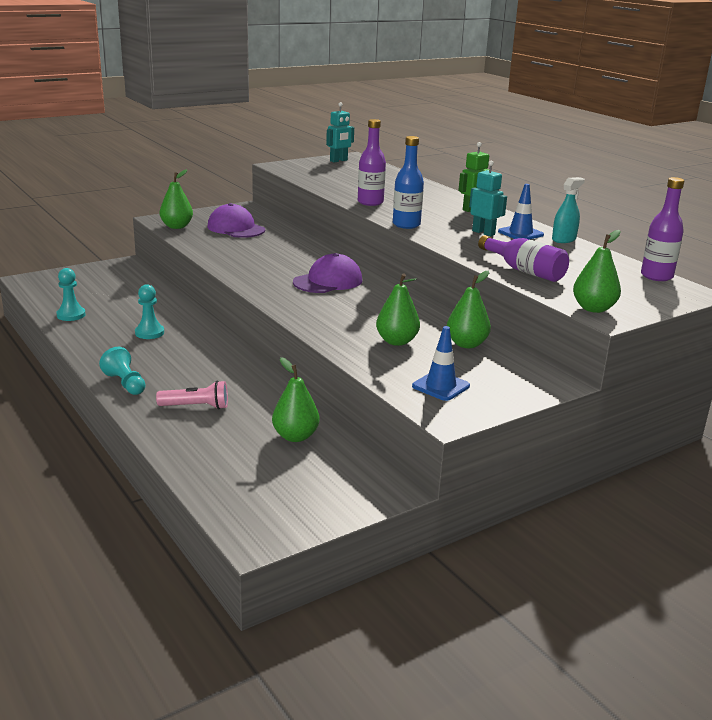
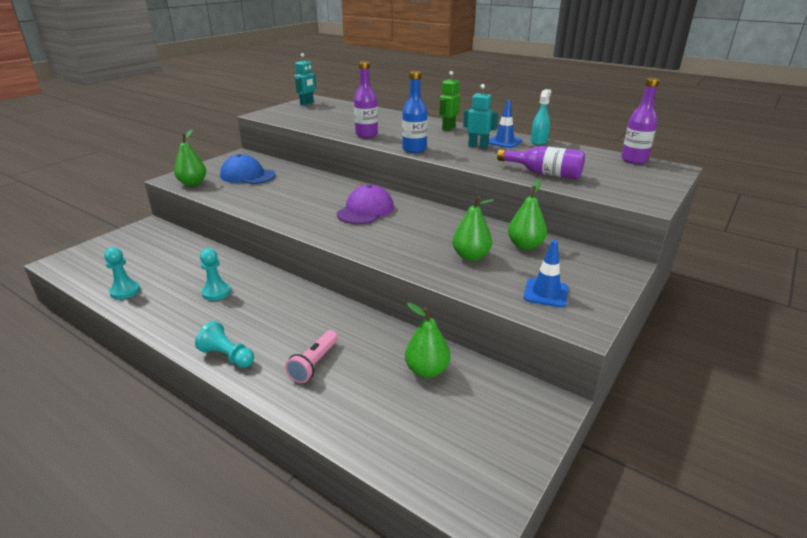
camera: 20 degrees left, 5 degrees up
(196, 407) = (314, 364): pink flashlight -> pink flashlight turned 135 degrees clockwise
(236, 228) = (247, 175): purple cap -> blue cap
(593, 308) = (629, 197): green pear -> none

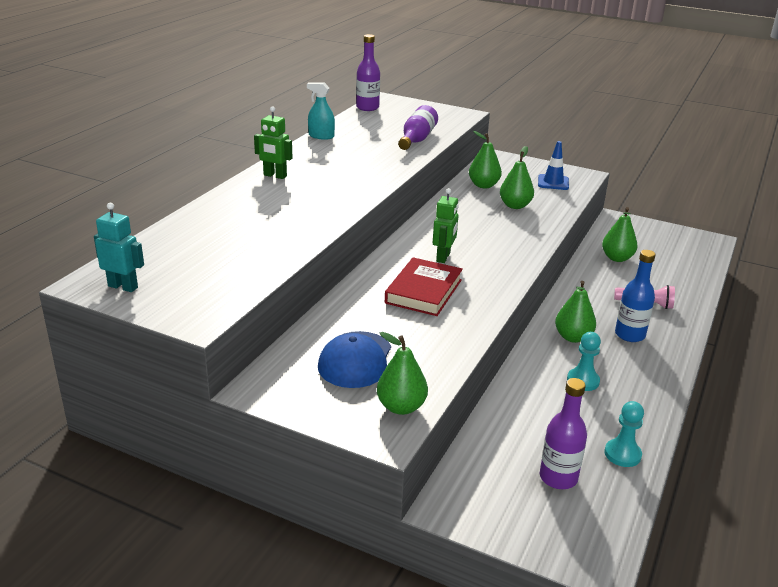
camera: 100 degrees left, 0 degrees up
(227, 356) = (669, 348): turquoise pawn -> none
(278, 300) = (573, 337): none -> green pear
(315, 199) = (424, 291): none -> red book
(365, 210) = (443, 257): purple cap -> green robot
(366, 135) = (311, 221): purple bottle -> purple bottle (558, 478)
(414, 149) = (365, 192): blue bottle -> blue bottle (630, 335)
(478, 146) = (344, 162): turquoise robot -> none
(504, 142) = (326, 150): blue traffic cone -> none

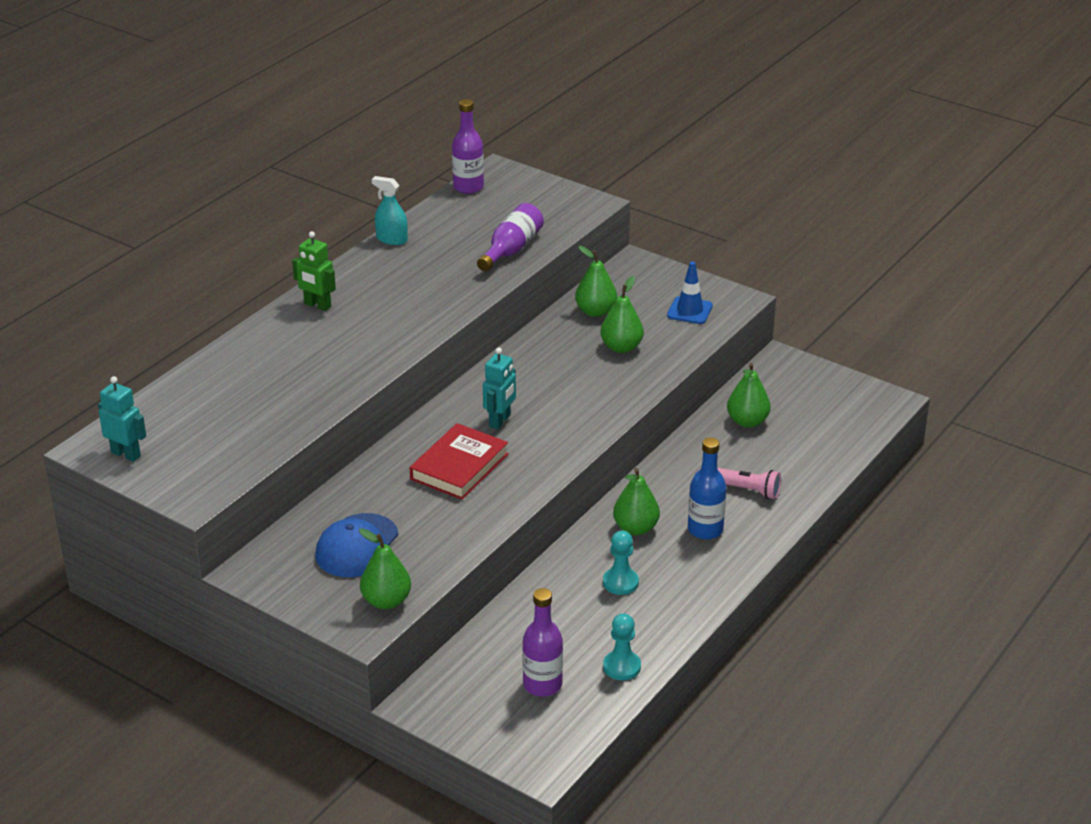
camera: 10 degrees right, 5 degrees up
(443, 257) = (500, 421): green robot -> turquoise robot

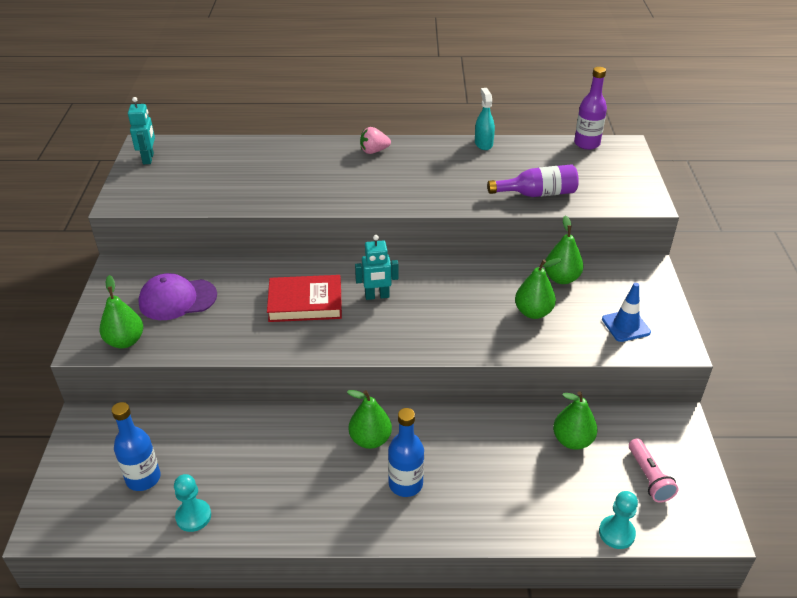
camera: 55 degrees right, 5 degrees up
(317, 305) = (374, 151): green robot -> pink strawberry
(357, 546) = (177, 299): blue cap -> purple cap
(542, 685) = (143, 478): purple bottle -> blue bottle
(620, 582) = (296, 464): turquoise pawn -> turquoise pawn (616, 533)
(747, 490) = (482, 486): pink flashlight -> pink flashlight (648, 477)

